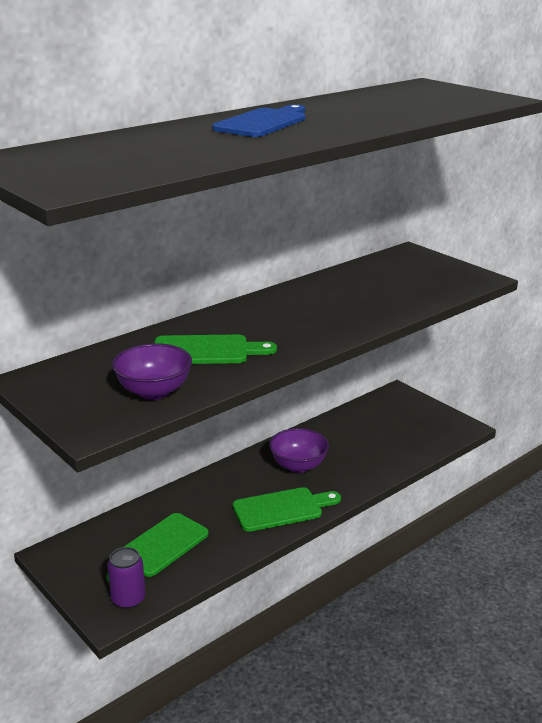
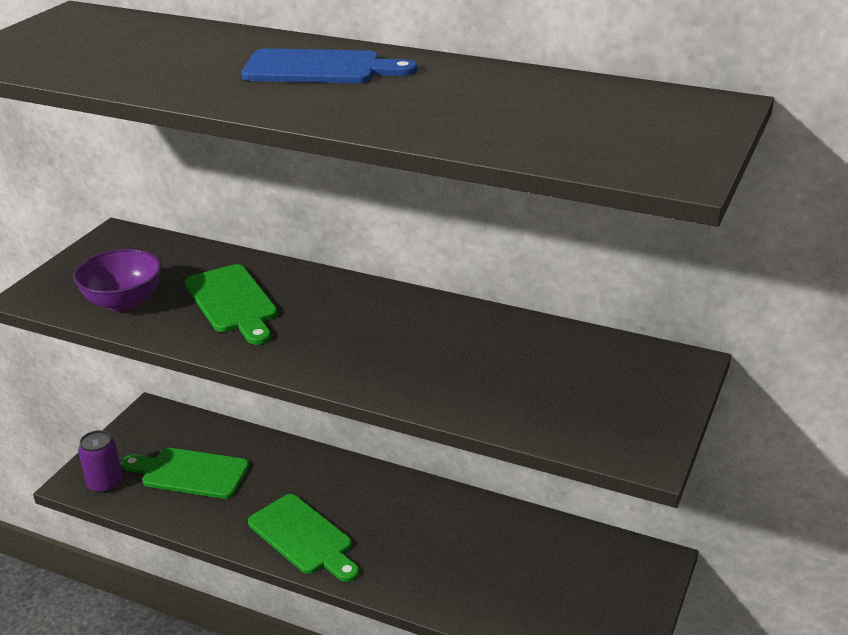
camera: 65 degrees right, 5 degrees up
(298, 465) = (400, 522): purple bowl -> none

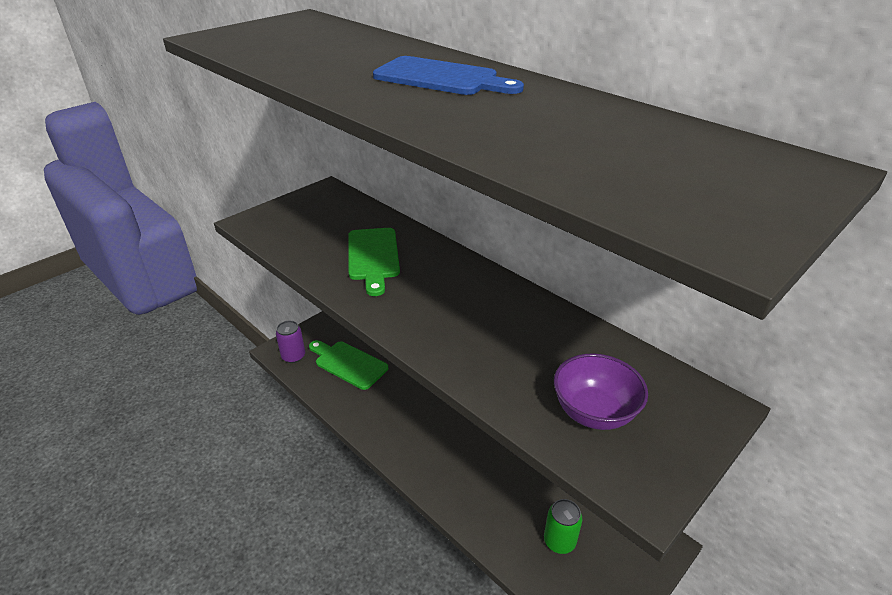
camera: 20 degrees right, 5 degrees up
(123, 302) = (301, 240): purple bowl -> purple bowl (594, 412)
(303, 537) = (400, 436): green cutting board -> none
(545, 591) = (559, 541): none -> green can

